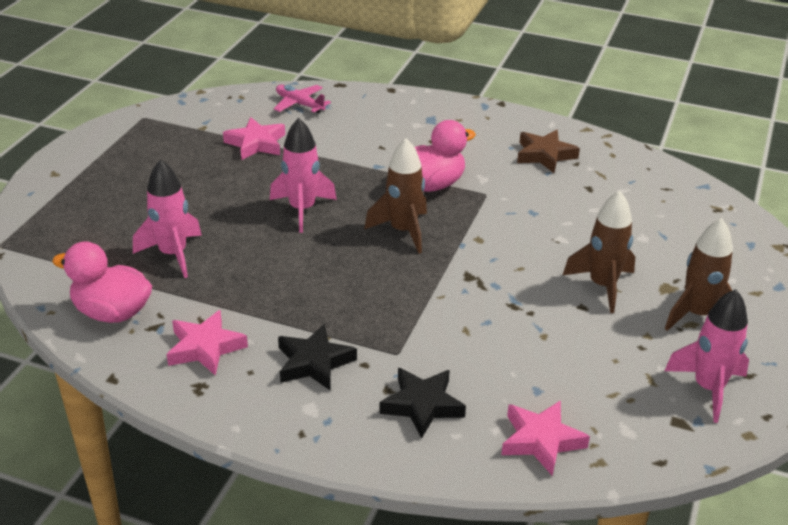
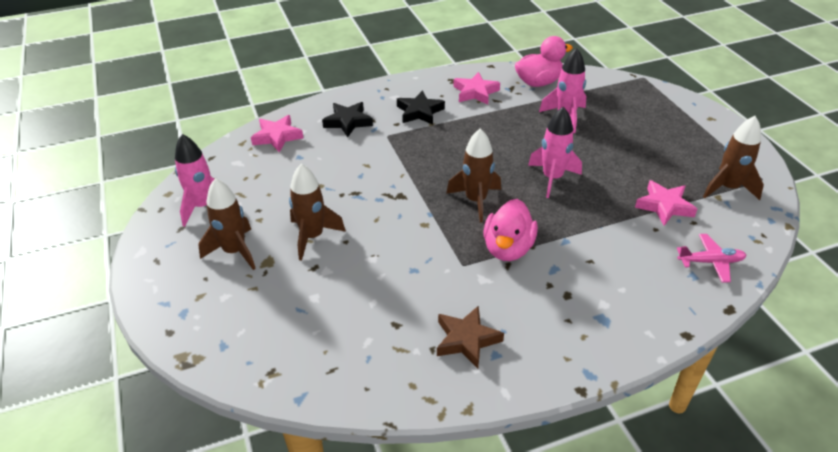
camera: 140 degrees right, 5 degrees up
(182, 127) = (727, 188): none -> brown rocket

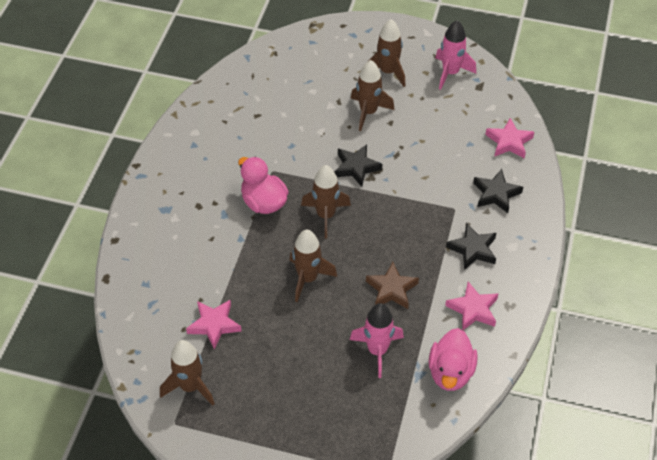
camera: 125 degrees right, 10 degrees up
(397, 209) = (356, 167): none -> black star
(466, 340) = (215, 138): brown star -> brown star (391, 289)
(552, 178) = (308, 278): pink rocket -> brown rocket
(711, 262) = (144, 304): pink plane -> none

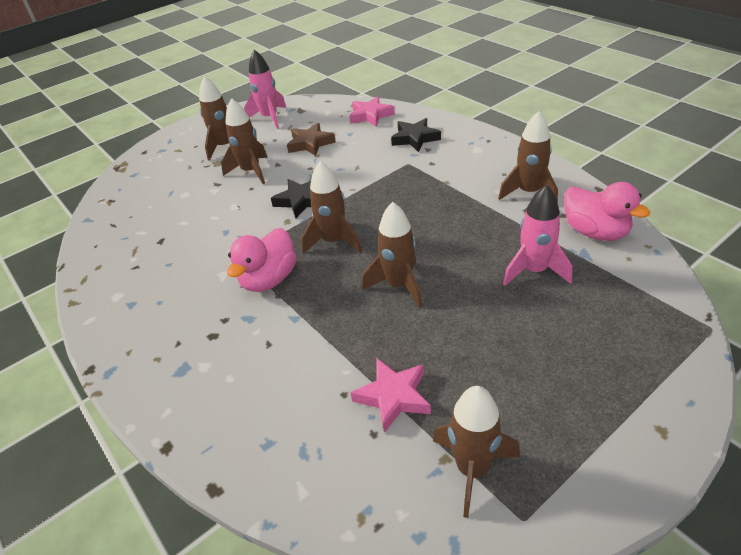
camera: 50 degrees left, 10 degrees down
(263, 202) = (269, 279): pink duck -> pink duck turned 60 degrees counterclockwise
(391, 289) = (464, 232): brown star -> brown star (310, 143)
(473, 249) = (461, 169): black star -> none
(473, 309) = (529, 192): pink star -> brown rocket

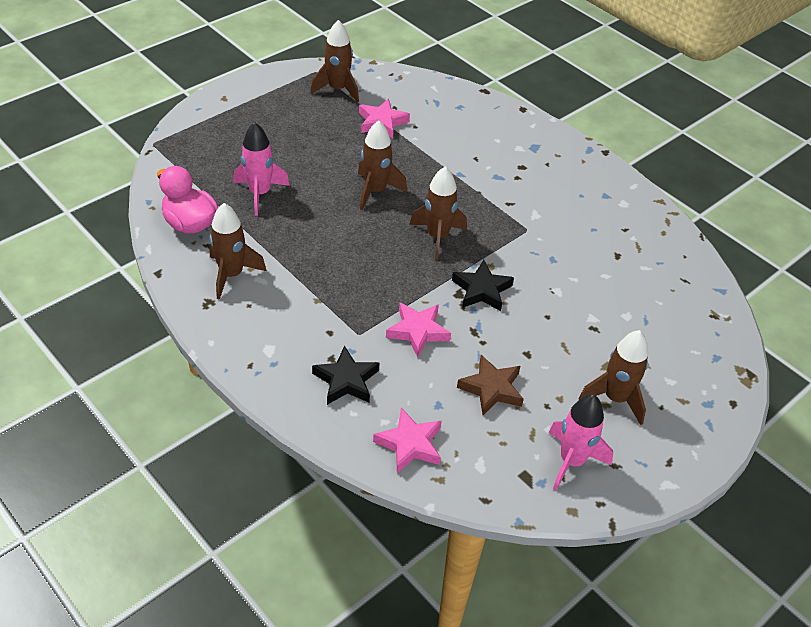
camera: 170 degrees right, 5 degrees up
(251, 171) = (557, 343): brown rocket -> none
(269, 279) = (490, 206): pink duck -> none
(360, 169) = (418, 331): none -> pink star

